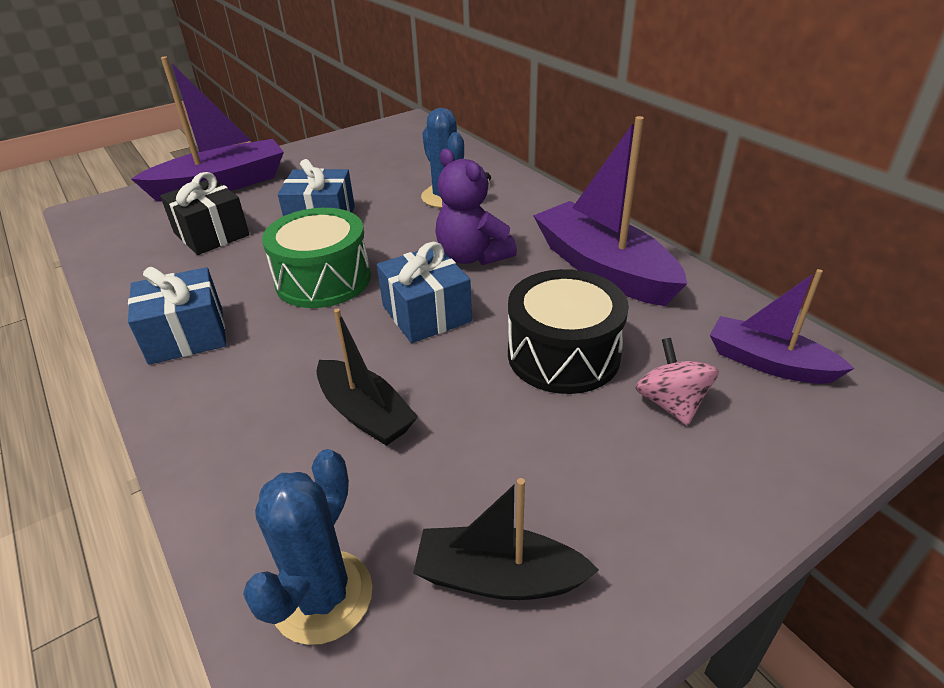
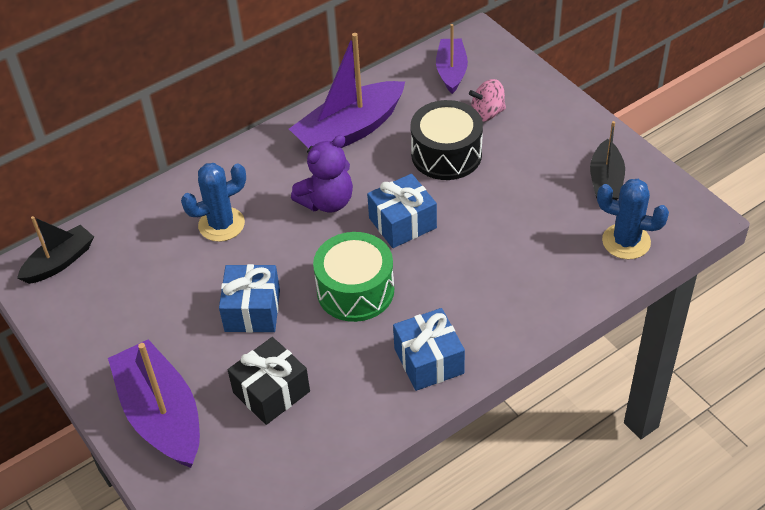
camera: 90 degrees left, 10 degrees up
(365, 413) = (504, 243): black boat -> black boat (60, 262)
(768, 363) = (451, 71): purple boat -> purple boat turned 150 degrees clockwise

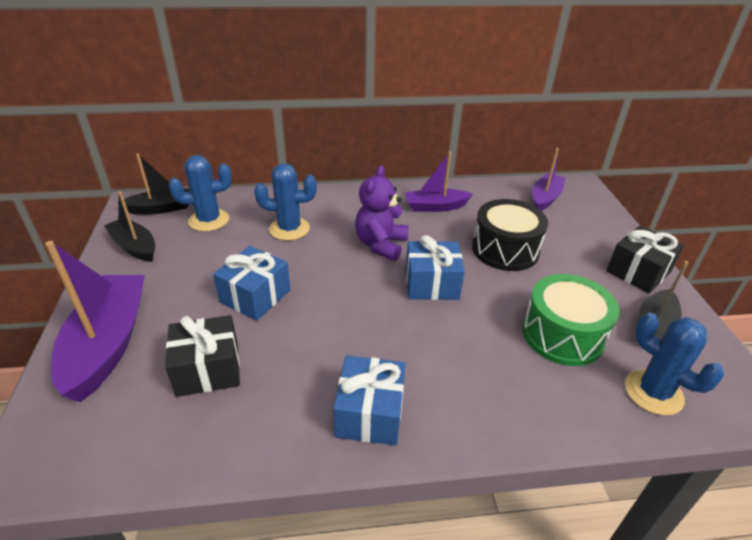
camera: 25 degrees right, 10 degrees down
(80, 317) = (134, 247): none -> black boat
(127, 252) = (209, 220): none -> blue cactus
(327, 202) = (381, 245): purple teddy bear -> purple teddy bear turned 120 degrees clockwise
(349, 130) = (435, 207): purple boat -> purple boat, size x0.60
(355, 290) = (351, 318): green drum -> green drum (562, 335)
(487, 113) = (560, 234): pink spinning top -> none
(573, 127) = (638, 272): none -> black gift

